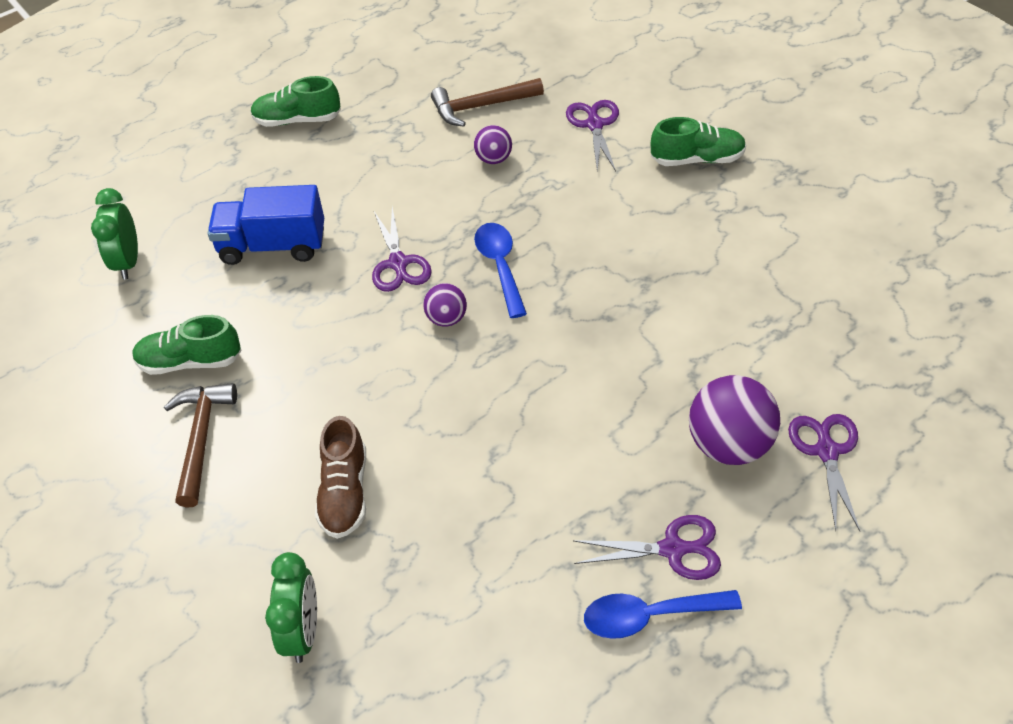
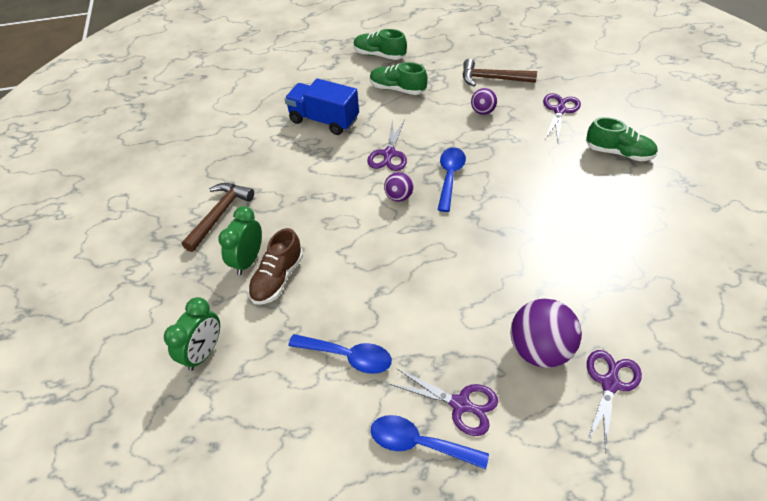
camera: 25 degrees right, 0 degrees up
(128, 262) = (242, 104): green clock -> green clock (248, 260)
(190, 362) = (241, 169): green shoe -> green shoe (397, 89)
(502, 553) = (348, 356): none -> blue spoon

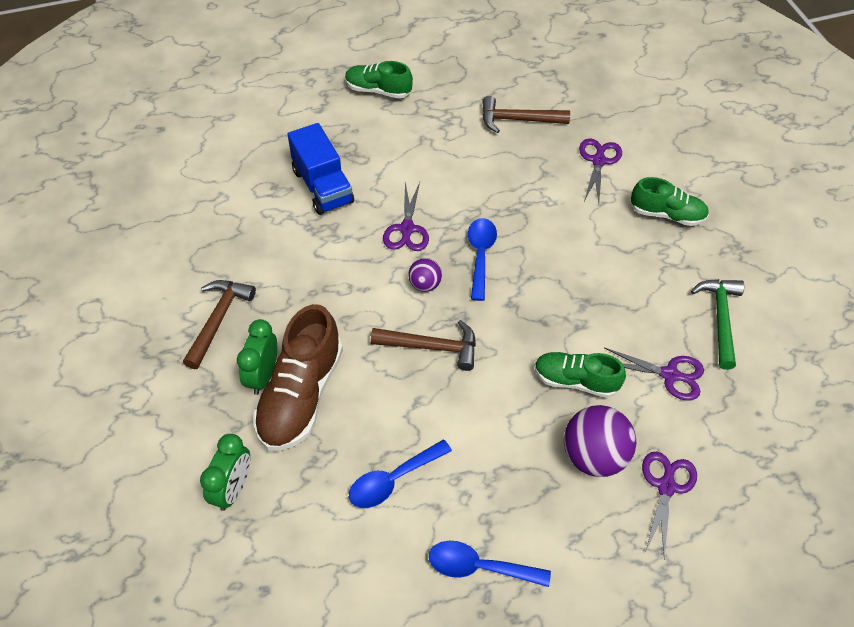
camera: 10 degrees left, 5 degrees up
(277, 278) = (301, 395): brown shoe -> brown shoe, size x1.61
(324, 120) = (323, 186): blue truck -> blue truck turned 135 degrees counterclockwise
(348, 356) = (393, 480): blue spoon -> blue spoon turned 135 degrees clockwise
(397, 89) = (406, 139): green shoe -> green shoe (575, 381)
(398, 246) = (431, 347): none -> brown hammer
(461, 404) = (517, 522): purple scissors -> purple scissors (670, 375)
(482, 112) = (510, 166): purple ball -> none
(666, 239) = (720, 319): none -> green hammer

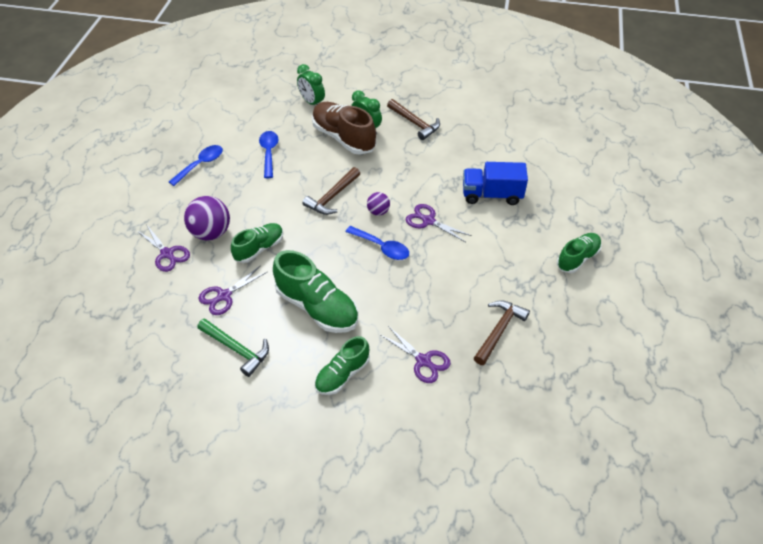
camera: 120 degrees right, 5 degrees down
(609, 274) = (317, 307): none -> green shoe

